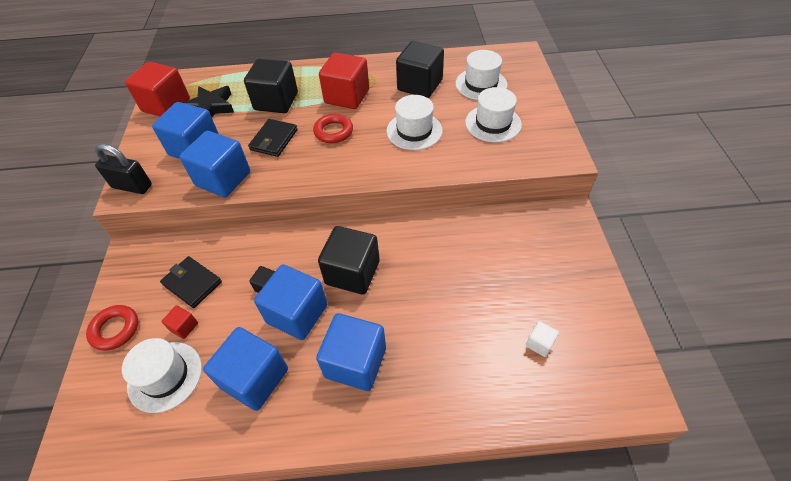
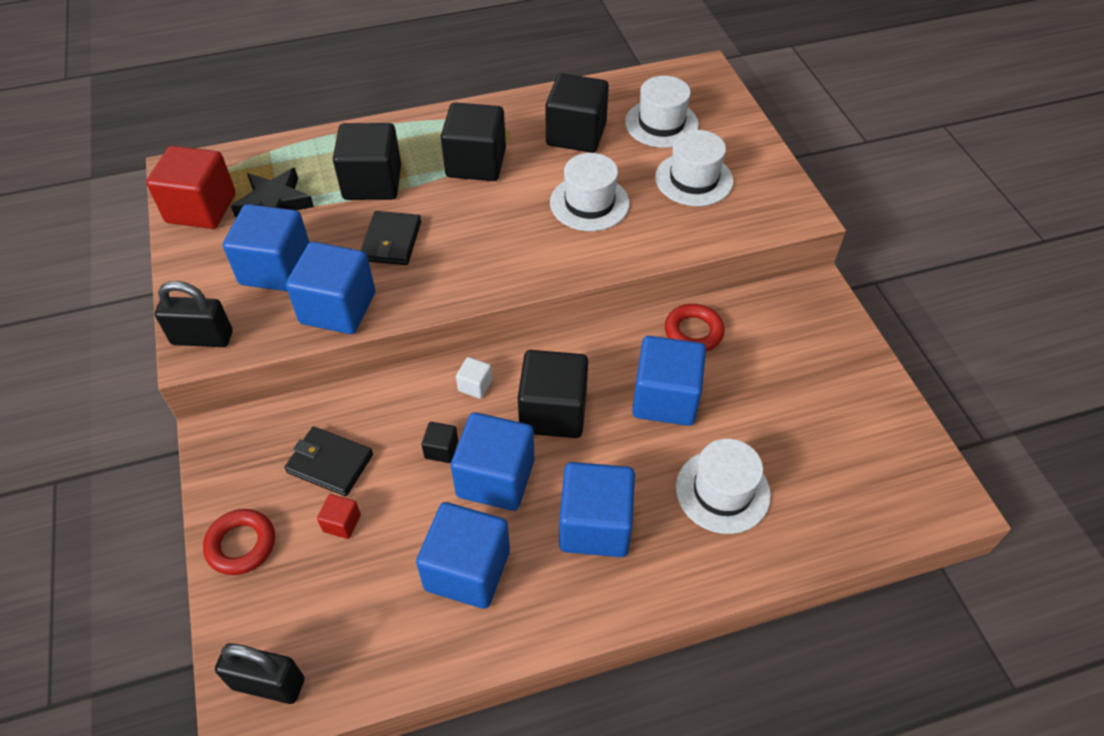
camera: 15 degrees left, 0 degrees up
(92, 434) = (268, 683): none -> black padlock
(165, 376) = (341, 591): white hat -> white hat (722, 491)
(333, 131) = (475, 218): red ring -> red ring (693, 332)
(347, 96) = (476, 163): red cube -> black cube
(435, 276) = (665, 398): none -> blue cube
(539, 343) = (819, 460): white cube -> white cube (475, 385)

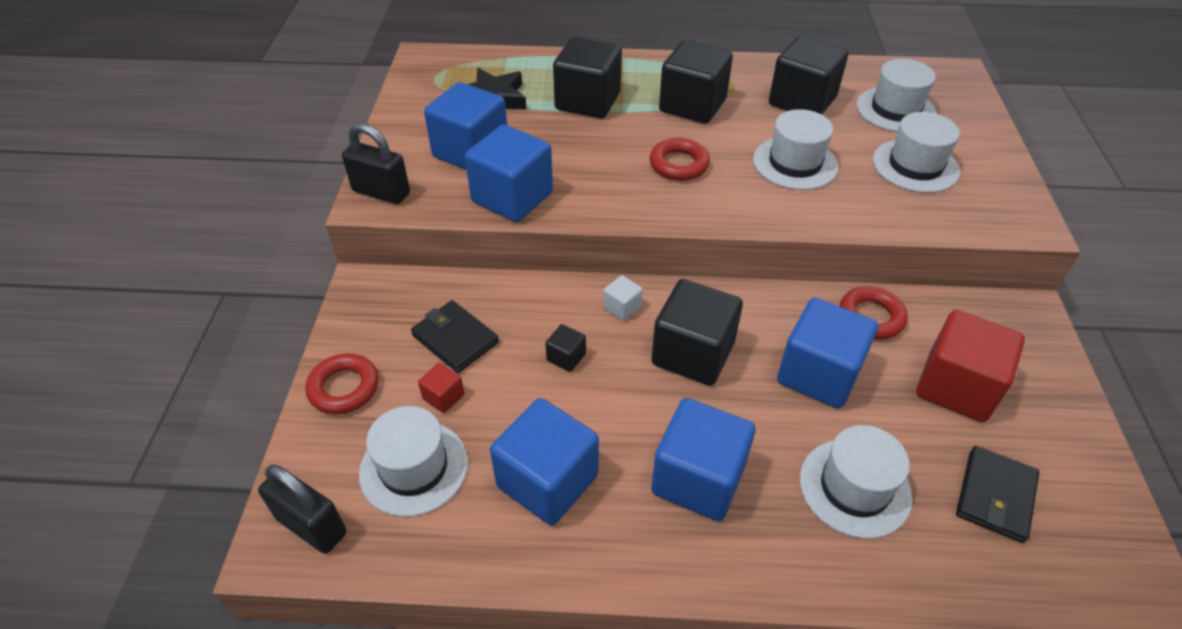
camera: 20 degrees right, 5 degrees down
(201, 208) = (428, 90): red cube -> red cube (956, 387)
(341, 598) = (414, 467): none -> white hat
(391, 241) = (585, 153): black wallet -> black wallet (995, 496)
(484, 231) = (679, 164): none -> red ring
(495, 478) = (610, 400): blue cube -> none

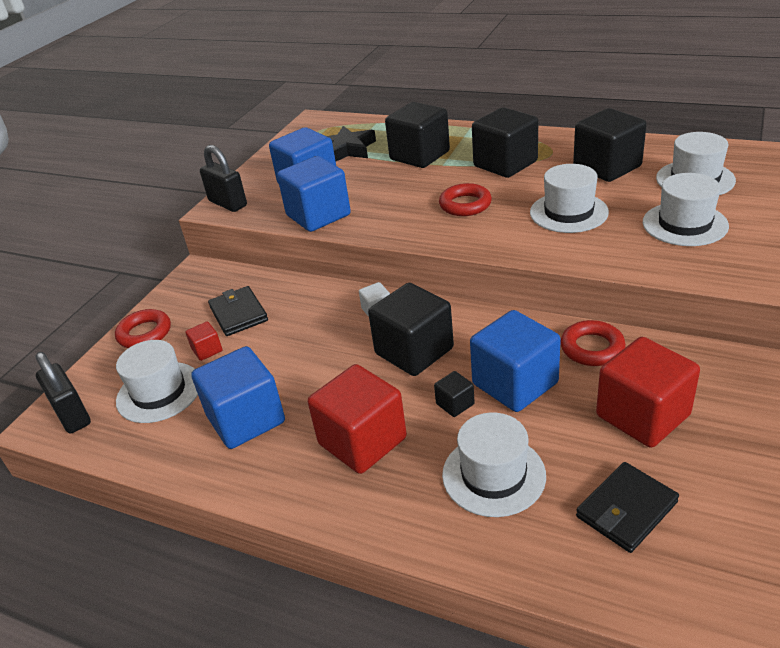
camera: 25 degrees right, 10 degrees down
(566, 357) = (312, 338): black cube -> black cube (455, 404)
(698, 479) = (362, 441): blue cube -> red cube

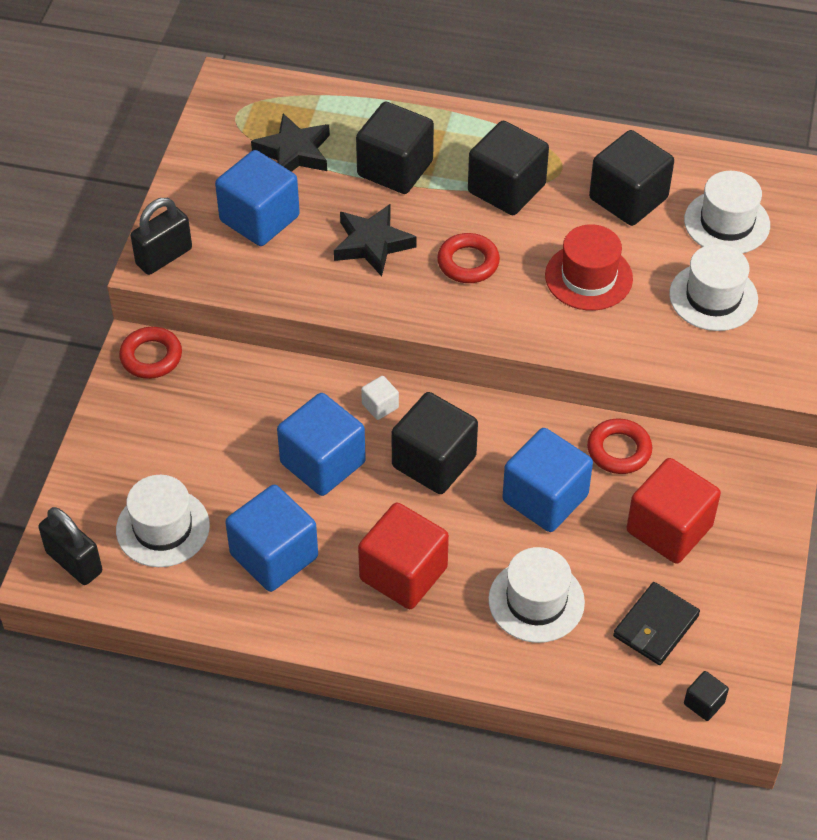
camera: 15 degrees left, 15 degrees up
(145, 333) = (109, 448): red ring -> red ring (151, 357)
(207, 350) = (197, 469): red cube -> none
(228, 203) = (164, 257): black padlock -> black padlock turned 75 degrees counterclockwise
(238, 314) = (216, 416): black wallet -> none
(318, 215) = (291, 280): blue cube -> blue cube (322, 463)
(390, 195) = (372, 244): none -> black star
(455, 404) = (488, 525): black cube -> black cube (704, 703)
(568, 212) = (588, 277): white hat -> red hat

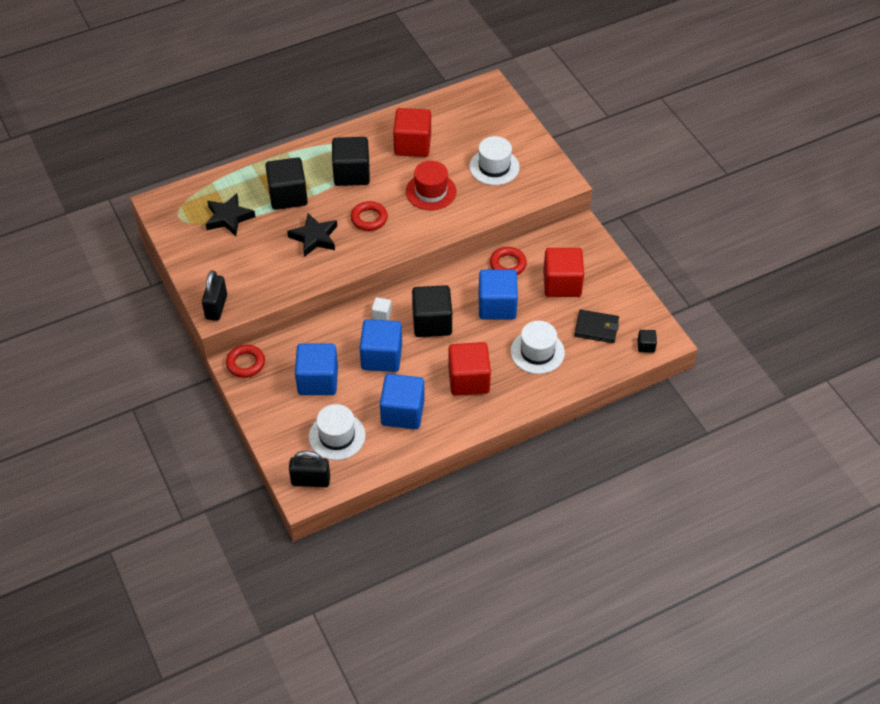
camera: 40 degrees left, 0 degrees up
(259, 218) = (245, 259): blue cube -> blue cube (318, 380)
(628, 198) = (412, 145): black cube -> red cube
(655, 626) = (596, 328): black wallet -> black wallet turned 75 degrees counterclockwise
(727, 222) = (467, 130): white hat -> none

